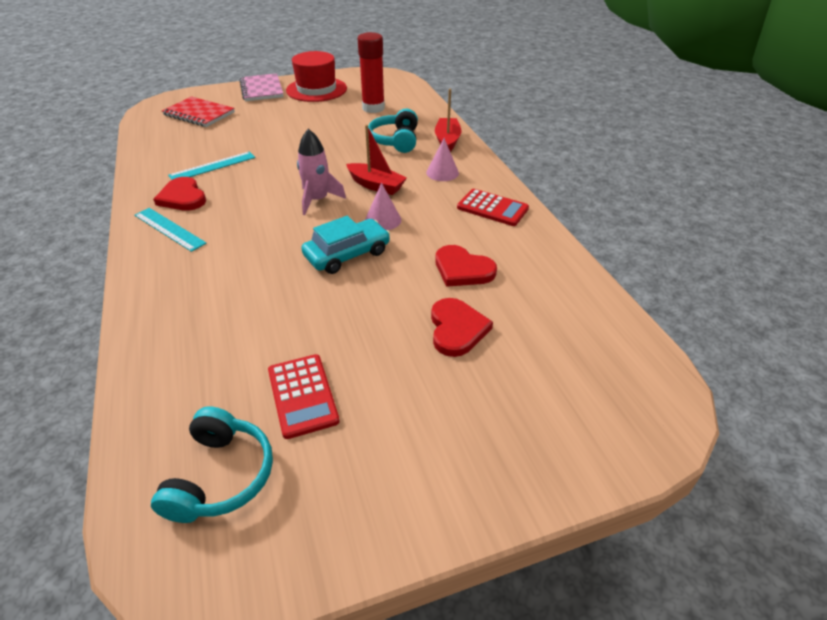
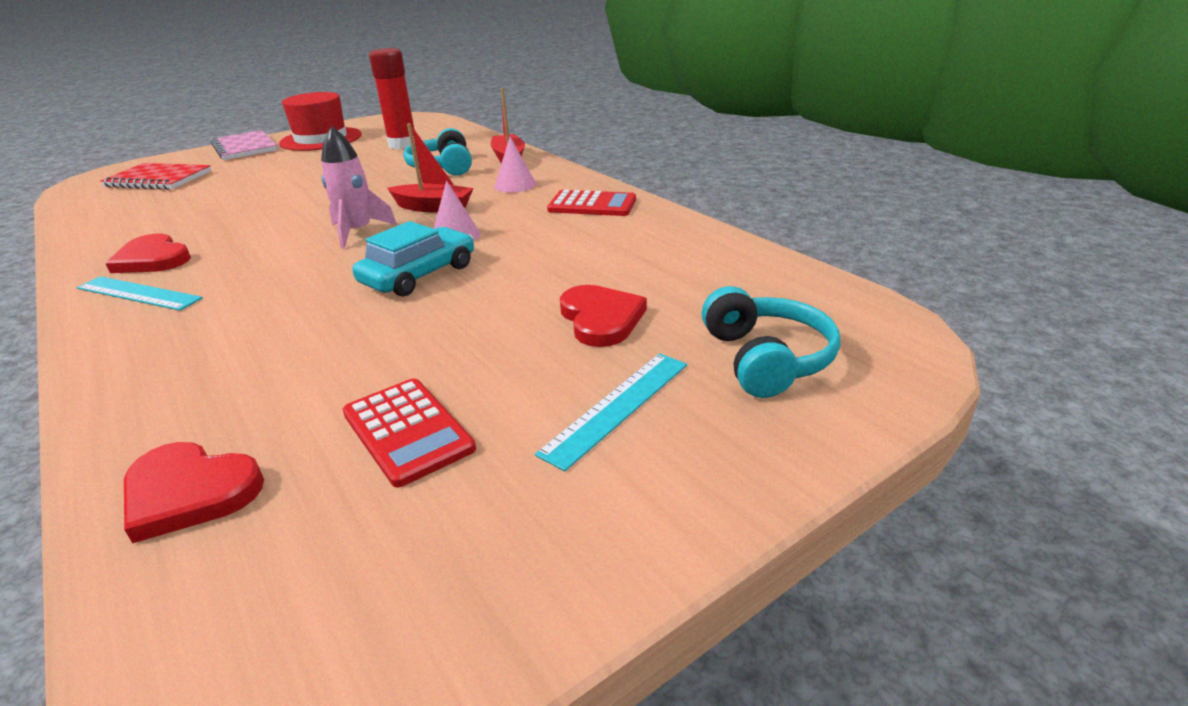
camera: 15 degrees left, 10 degrees down
(213, 166) = (192, 223): turquoise ruler -> turquoise ruler (617, 407)
(221, 476) = (302, 560): turquoise headphones -> turquoise headphones (766, 359)
(462, 269) = (581, 263): red heart -> red heart (189, 492)

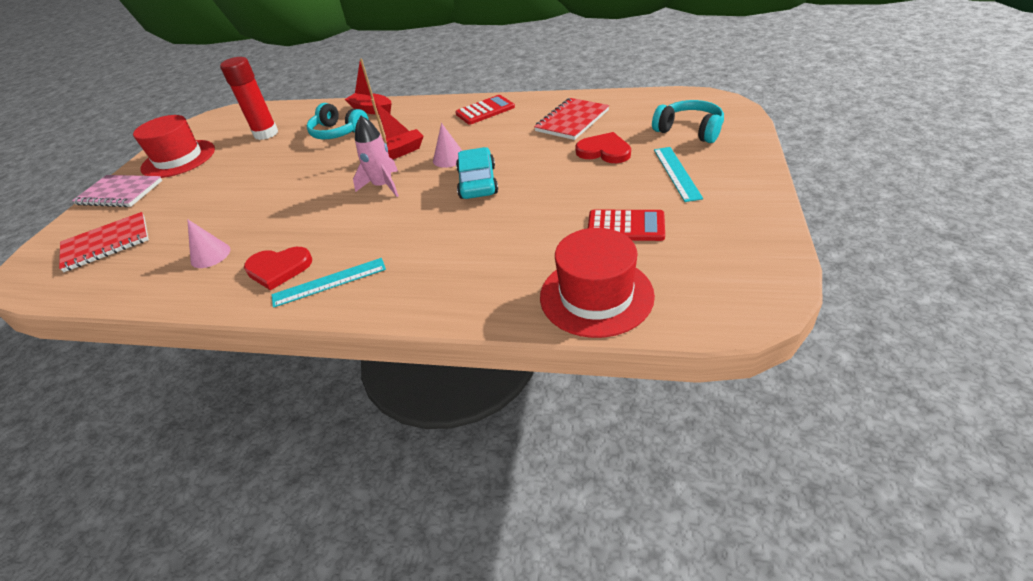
camera: 40 degrees left, 10 degrees up
(189, 492) = (596, 296): red heart -> red hat
(515, 185) = (415, 121): pink cone -> pink cone (210, 255)
(649, 261) = (572, 121): none -> red notebook

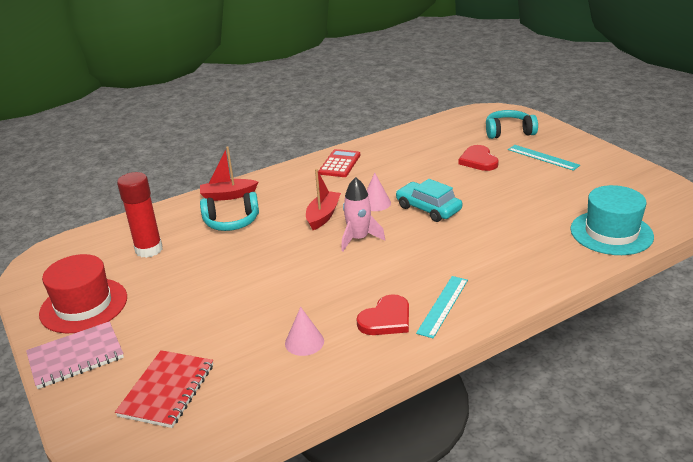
camera: 45 degrees left, 10 degrees down
(572, 121) = (422, 150): red notebook -> none
(596, 296) = (611, 233): red hat -> turquoise hat
(604, 151) = (478, 160): red heart -> red heart turned 90 degrees counterclockwise
(625, 226) = (565, 194): red calculator -> none

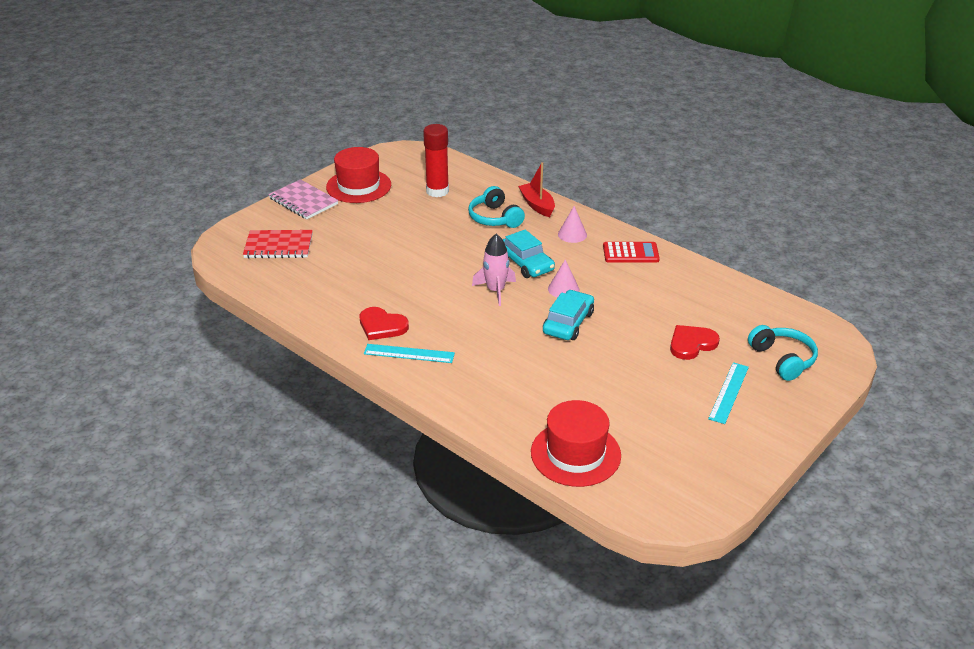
camera: 70 degrees right, 5 degrees up
(304, 342) = (342, 291): pink cone -> pink cone (572, 234)
(323, 216) = (526, 263): red boat -> turquoise car
(611, 233) = (575, 454): turquoise hat -> red hat

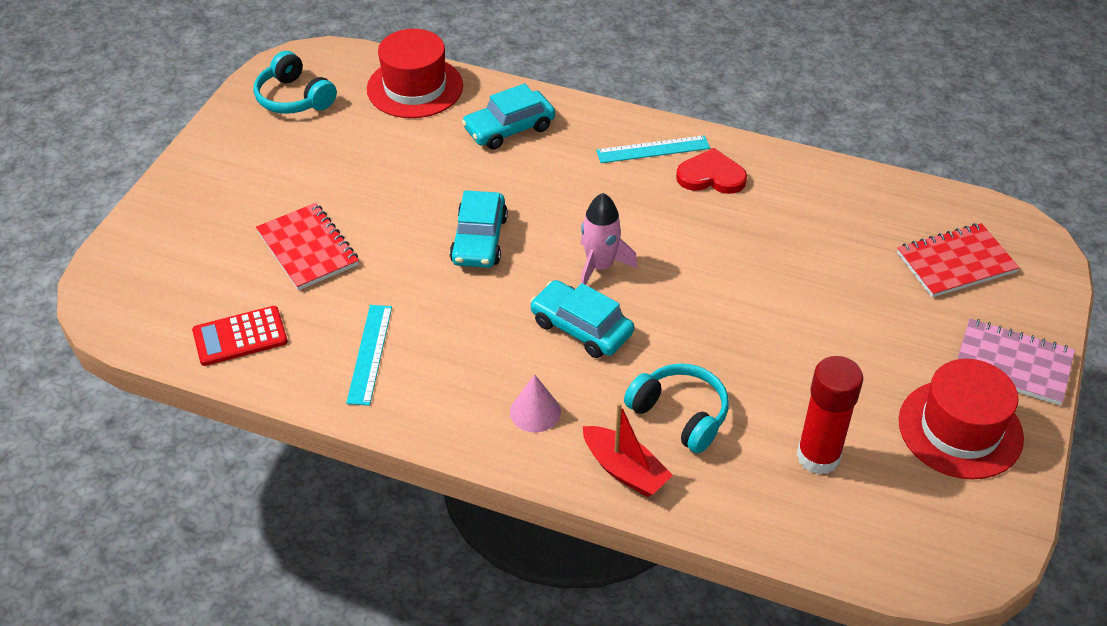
camera: 160 degrees right, 10 degrees up
(510, 396) = (509, 129): none -> turquoise car
(563, 289) = (506, 294): pink cone -> none
(630, 253) = (427, 394): red calculator -> red calculator (240, 337)
(691, 344) = (307, 249): red heart -> red notebook
(729, 392) = (255, 193): turquoise ruler -> turquoise ruler (370, 354)
(782, 359) = (185, 255): turquoise headphones -> turquoise headphones (294, 98)

